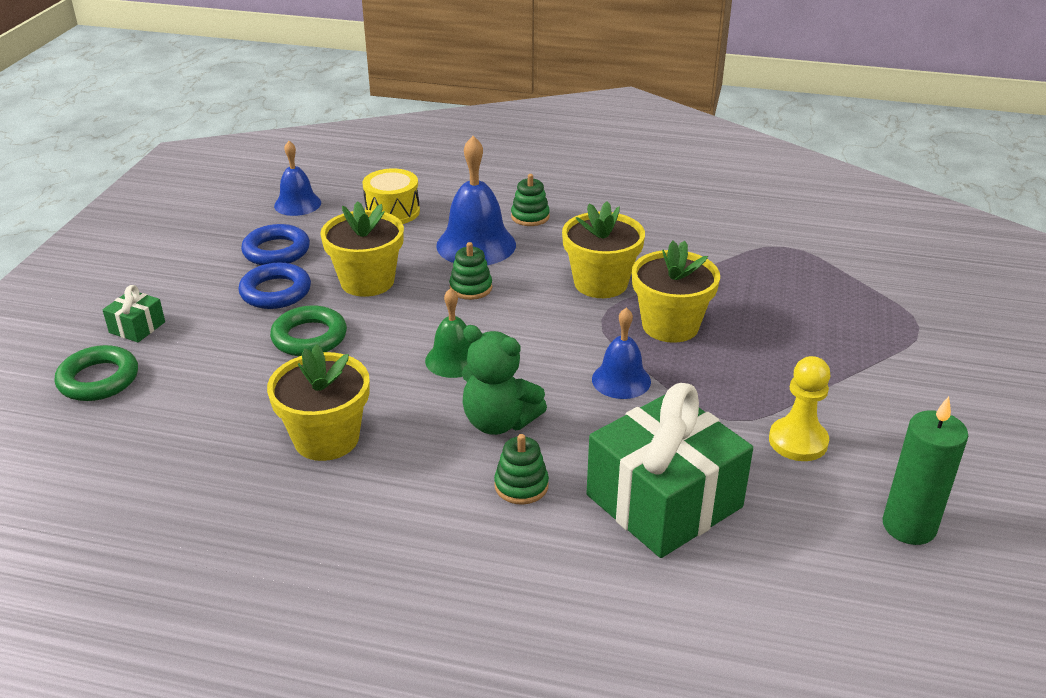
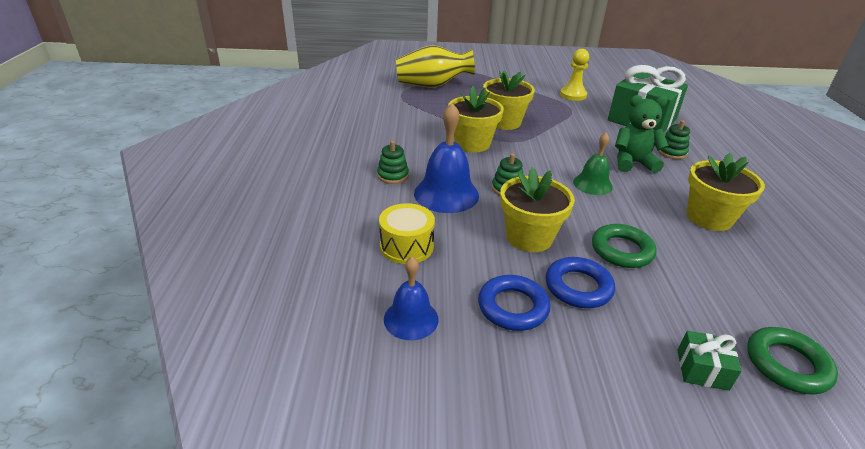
camera: 105 degrees left, 0 degrees up
(499, 422) = (633, 163): green teddy bear -> green teddy bear turned 105 degrees counterclockwise
(621, 380) = (565, 133): blue bell -> none
(829, 280) = (432, 86): none -> yellow vase
(909, 526) = (603, 79): green candle -> none

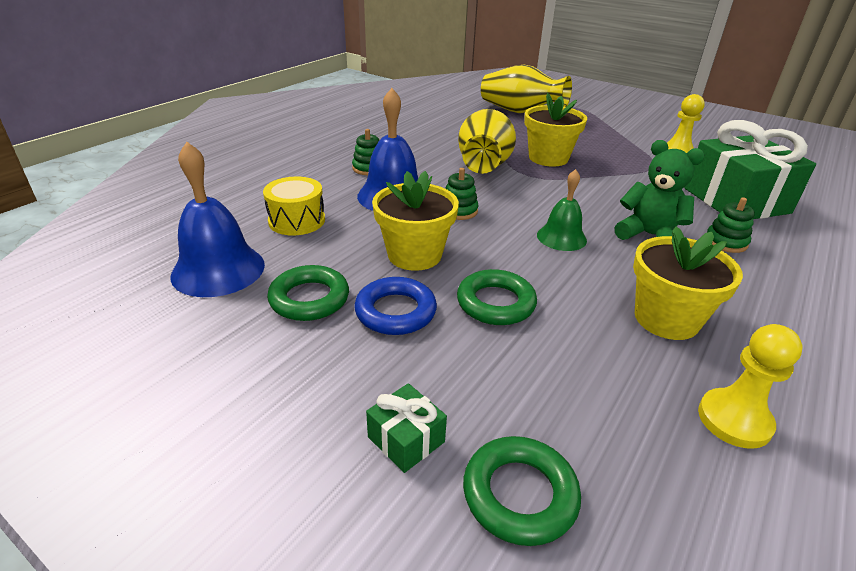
camera: 35 degrees right, 0 degrees up
(411, 319) = (218, 269): blue bell -> blue bell, size x1.61
(472, 143) = (484, 166): yellow flower pot -> yellow vase
(513, 307) = (309, 299): blue ring -> green ring
(803, 264) = (734, 420): none -> yellow pawn

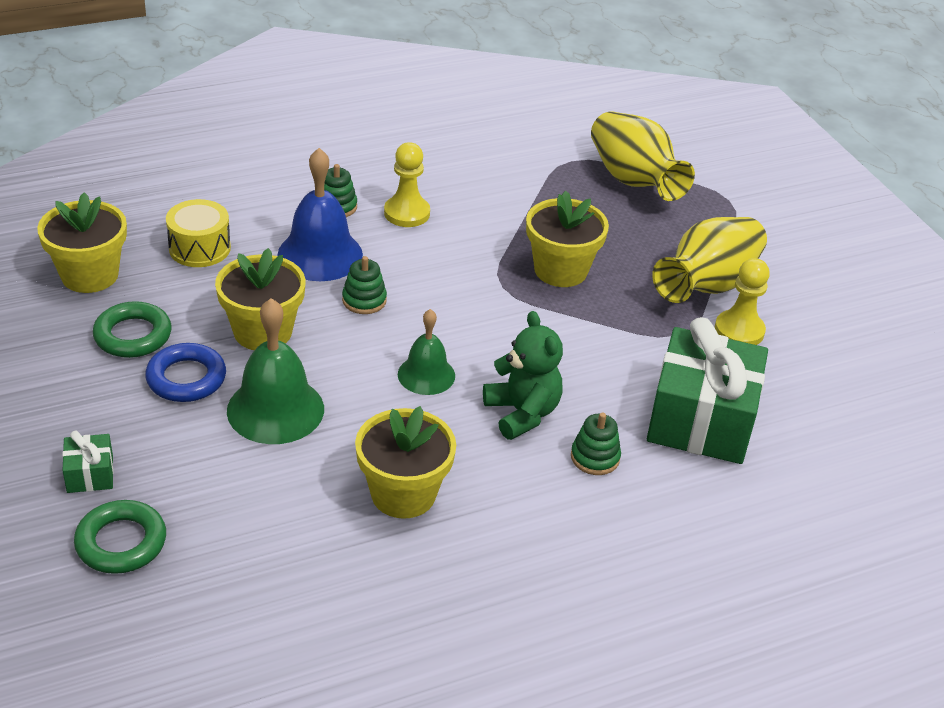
camera: 30 degrees right, 5 degrees up
(218, 269) = (89, 275): blue bell -> yellow flower pot
(484, 166) = (467, 252): yellow vase -> yellow vase (707, 285)
(495, 303) = (275, 409): green ring -> green bell
(734, 420) = (332, 585): yellow pawn -> yellow pawn (407, 213)

